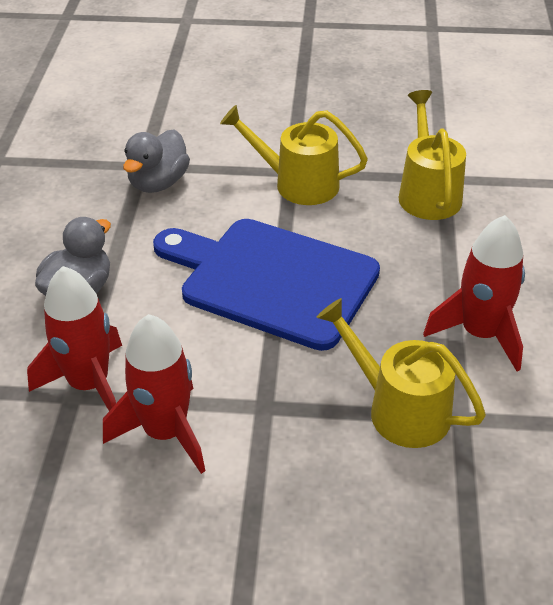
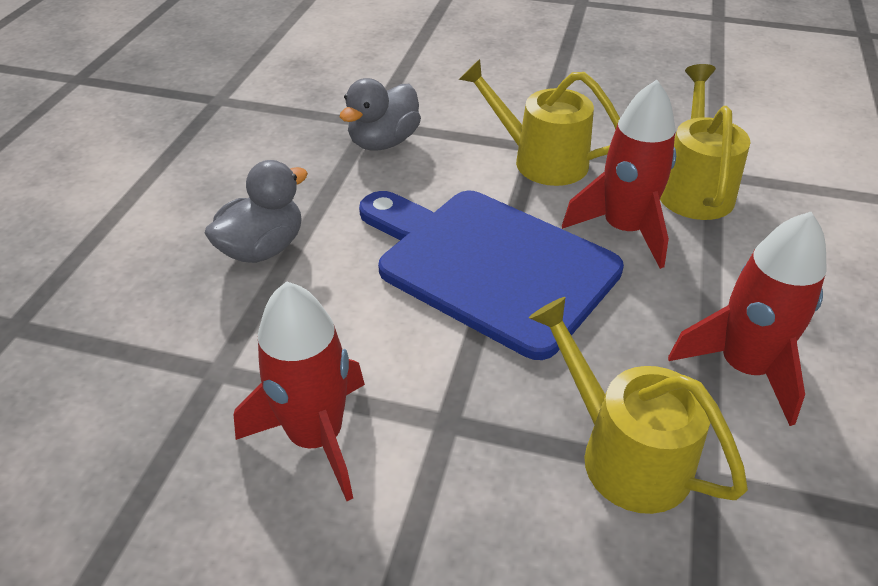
camera: 10 degrees right, 0 degrees up
(89, 384) = (241, 361): red rocket -> red rocket (624, 230)

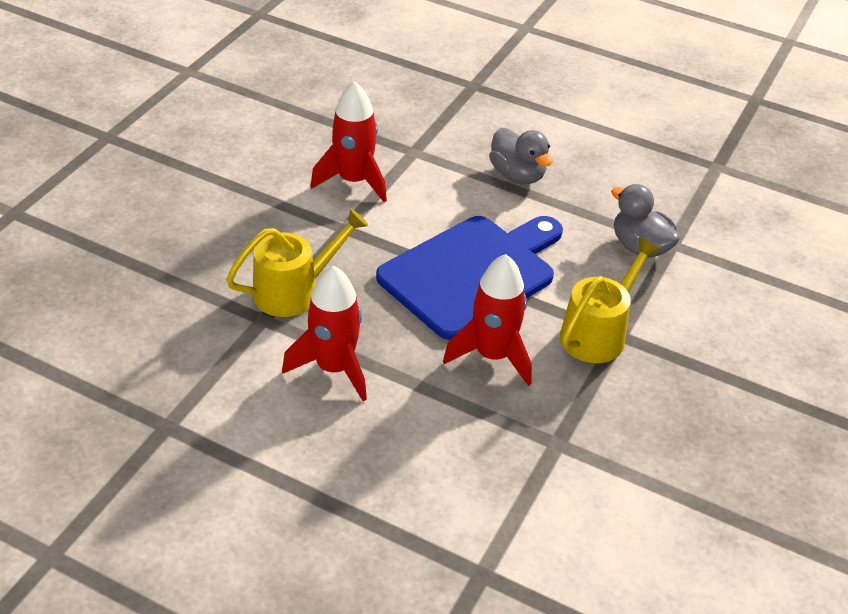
camera: 100 degrees right, 0 degrees up
(693, 187) = (539, 420): yellow watering can -> none

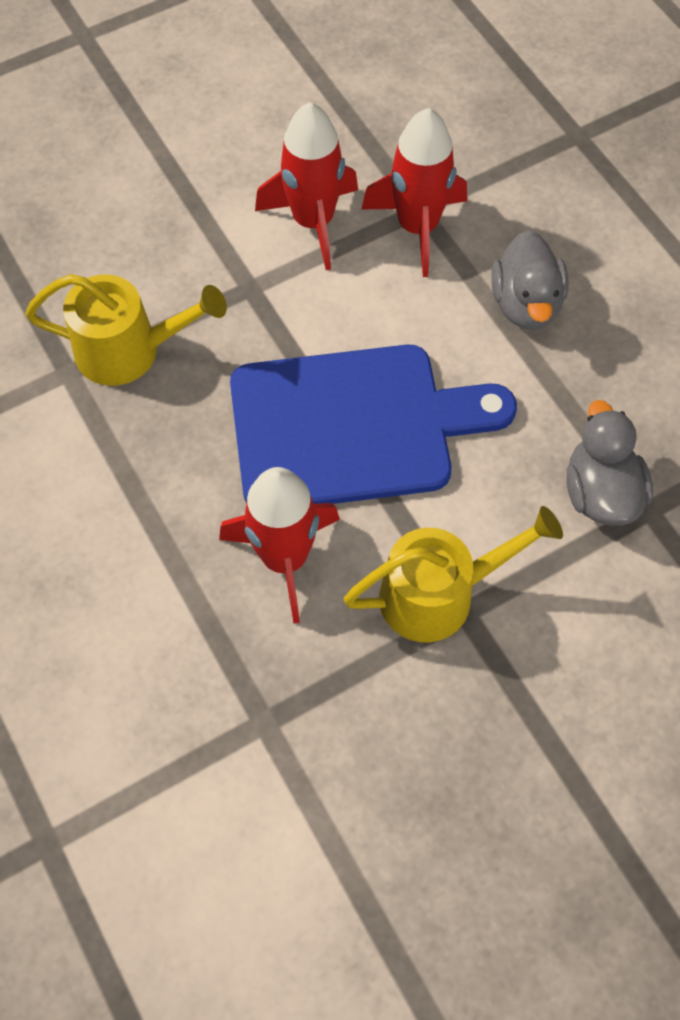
camera: 35 degrees right, 20 degrees up
(334, 368) = (94, 480): red rocket -> red rocket (417, 227)

